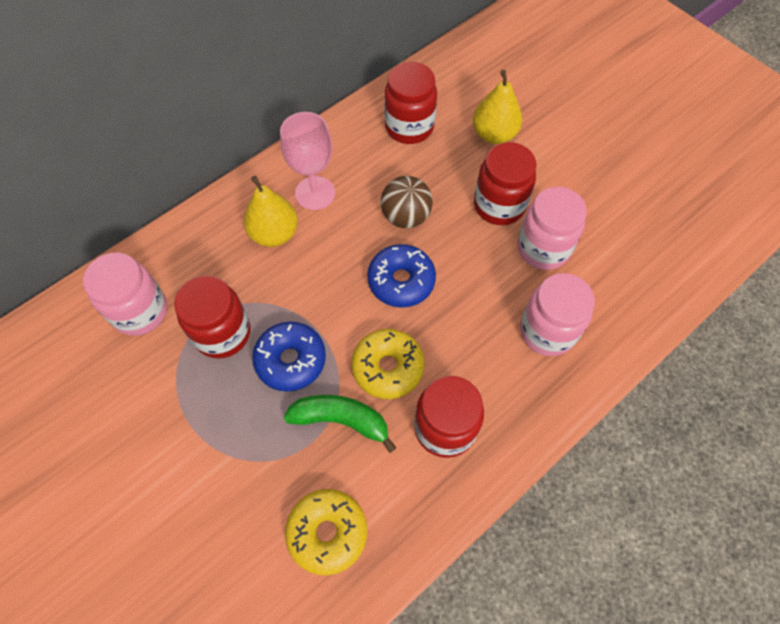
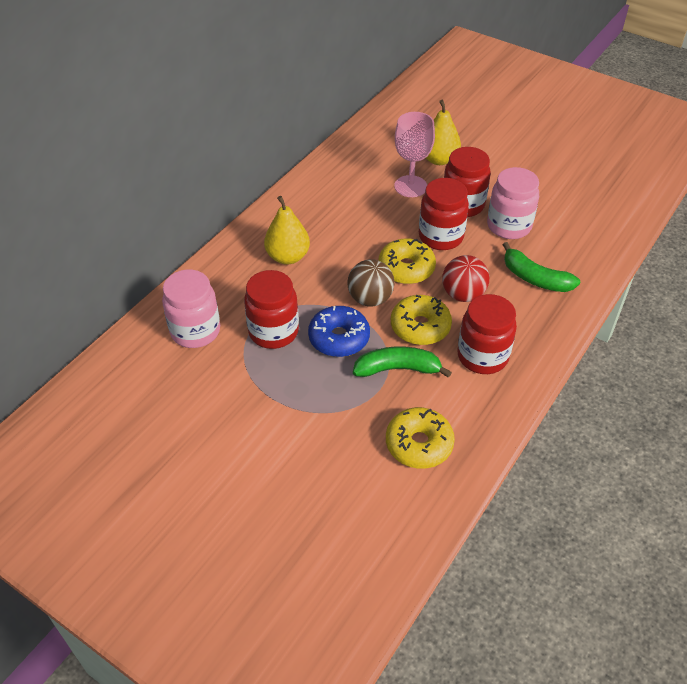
camera: 15 degrees left, 15 degrees down
(315, 193) = (310, 223): pink goblet -> pink goblet (410, 186)
(401, 281) = (406, 268): blue donut -> yellow donut
(406, 216) = (391, 225): brown ball -> brown ball (370, 299)
(409, 127) = (368, 166): red jar -> red jar (441, 237)
(453, 334) = (463, 294): none -> red ball
(547, 331) = (535, 278): pink jar -> green banana

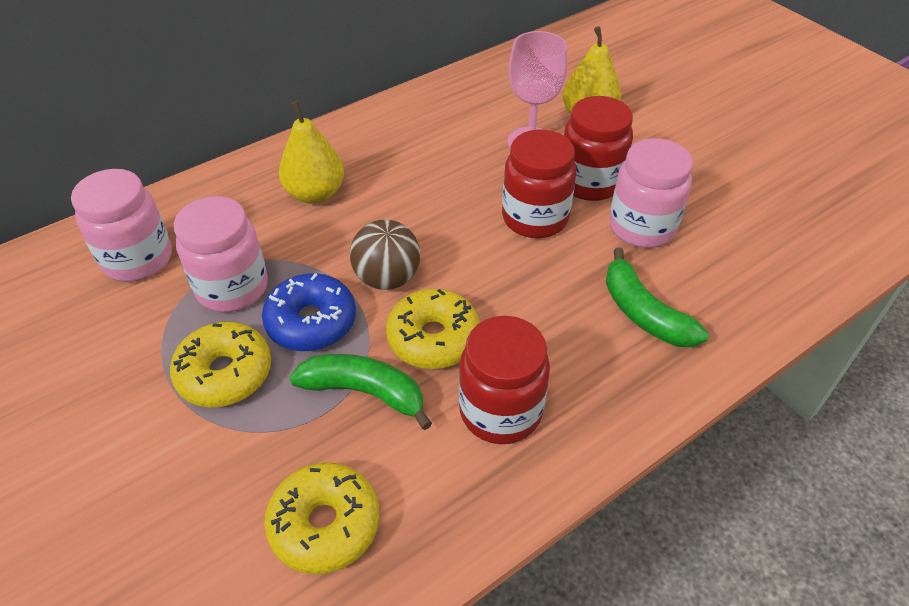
camera: 20 degrees right, 0 degrees up
(273, 332) = (232, 288): red jar -> pink jar
(406, 268) = (462, 249): yellow donut -> yellow donut (225, 373)
(463, 294) = (522, 308): red ball -> none

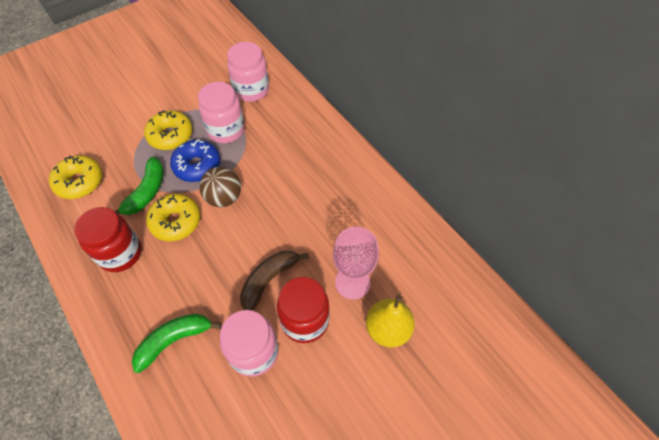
camera: 90 degrees right, 10 degrees up
(315, 193) = (299, 158): yellow pear -> none
(535, 218) = (269, 280): red jar -> brown banana

